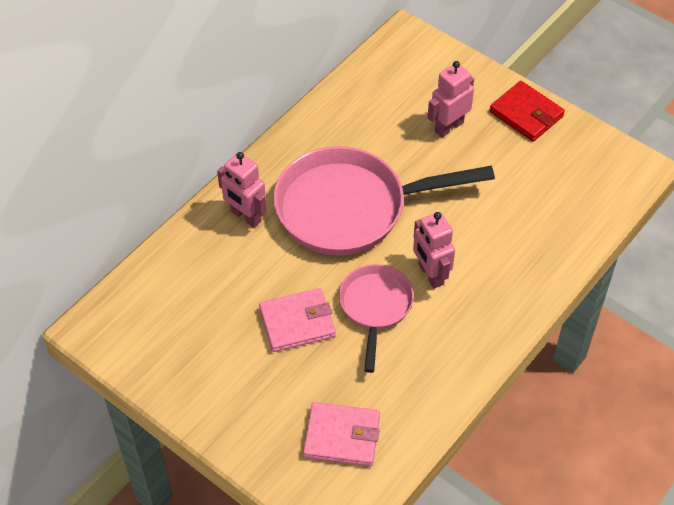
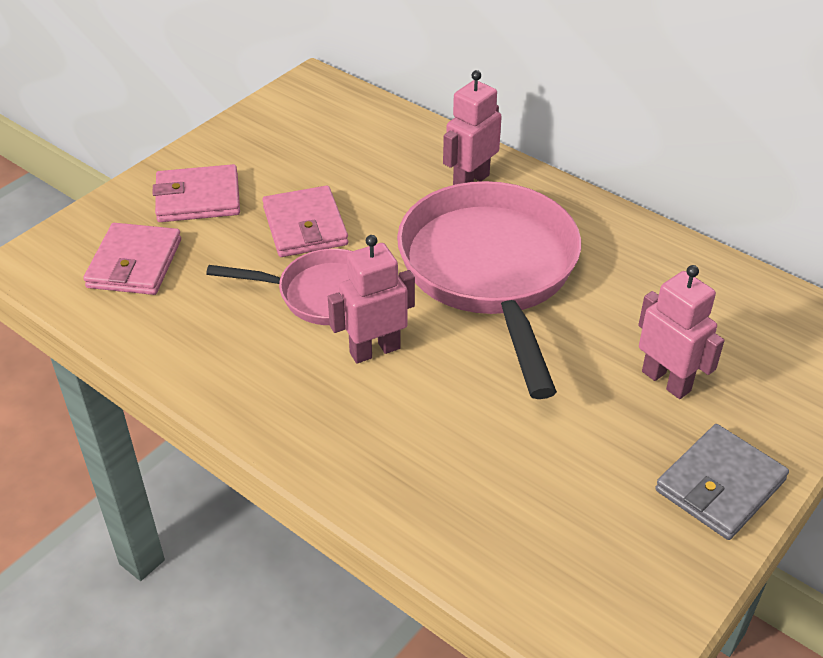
camera: 90 degrees right, 10 degrees down
(259, 401) = (198, 198): none -> pink wallet
(526, 114) = (720, 485): red wallet -> grey wallet

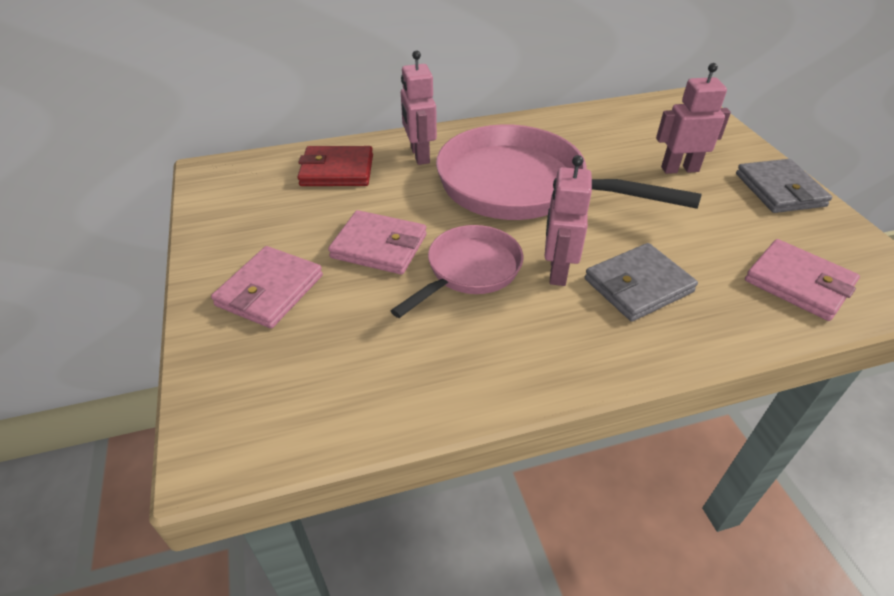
camera: 55 degrees left, 0 degrees up
(135, 263) = (311, 368): pink wallet -> pink wallet (798, 283)
(389, 146) = (337, 170): none -> red wallet
(404, 415) = (638, 285): none -> grey wallet

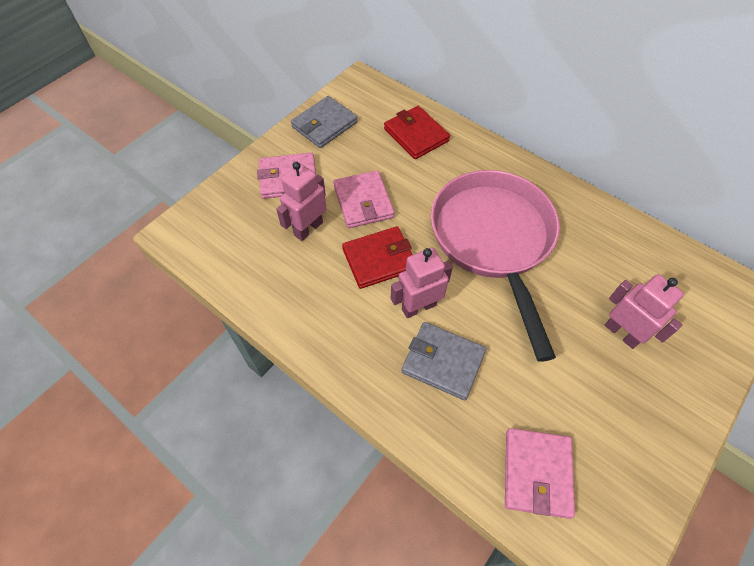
camera: 55 degrees right, 15 degrees up
(419, 155) = (474, 164): pink robot -> pink robot (308, 229)
(469, 270) = (379, 259): pink pan -> red wallet
(779, 190) = (666, 422): grey wallet -> grey wallet (324, 125)

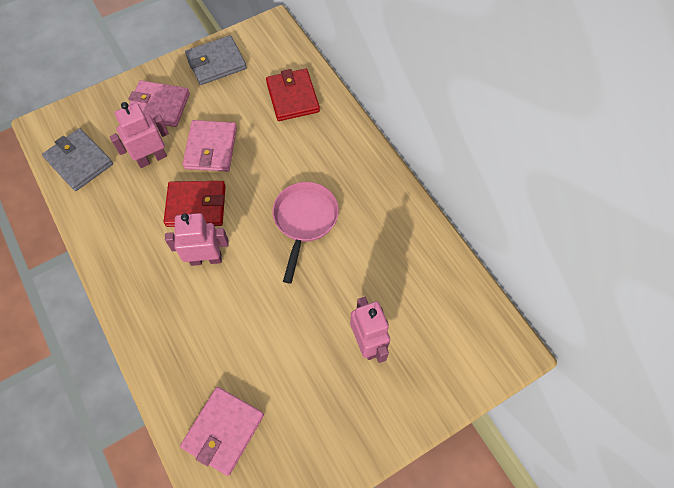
camera: 20 degrees right, 5 degrees up
(443, 362) = (200, 313): grey wallet -> grey wallet (79, 161)
(493, 240) = (304, 220): pink pan -> pink pan, size x0.55

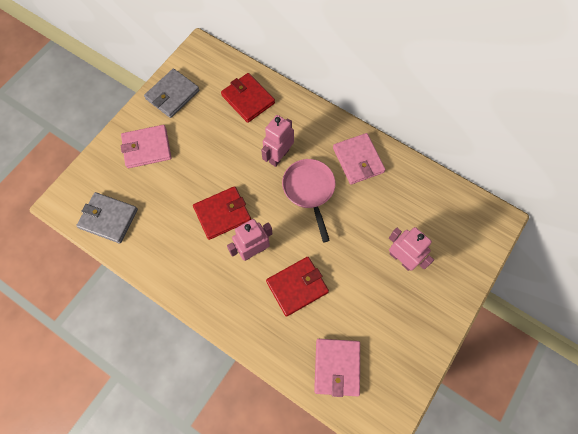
camera: 25 degrees left, 5 degrees up
(152, 158) = (166, 192): pink robot -> pink robot (278, 156)
(211, 148) = (208, 164): pink wallet -> pink wallet (358, 160)
(231, 319) = (297, 286): none -> red wallet

